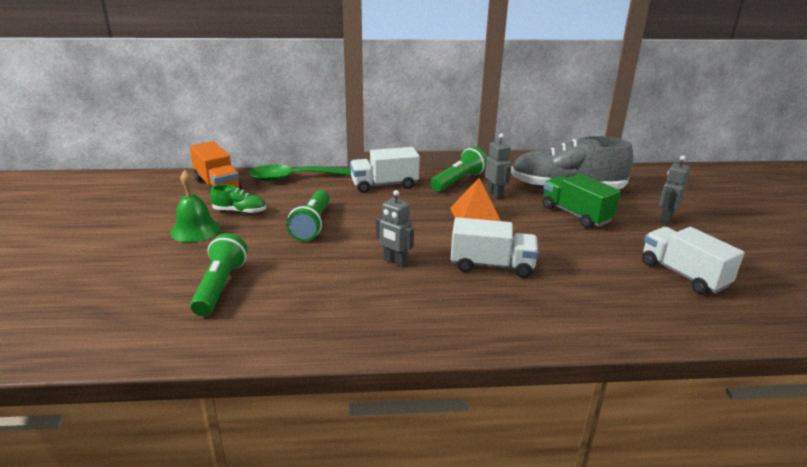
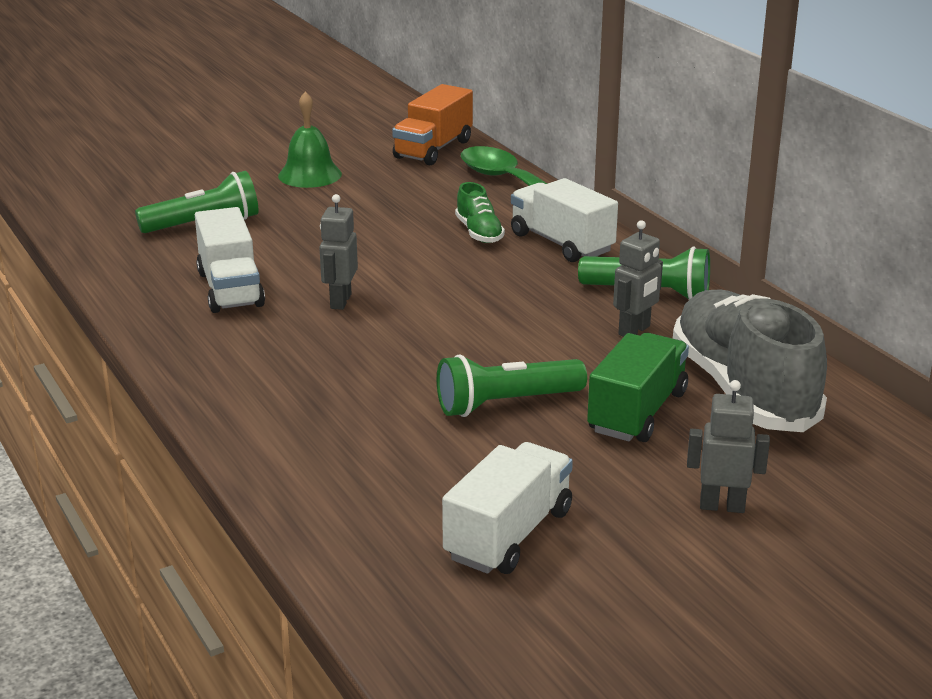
camera: 65 degrees right, 0 degrees up
(240, 211) = (378, 182): green shoe -> green shoe (479, 233)
(312, 225) = (386, 229): green flashlight -> green flashlight (506, 403)
(475, 216) = (533, 329): orange pyramid -> none
(492, 266) = (389, 367): white truck -> white truck (230, 289)

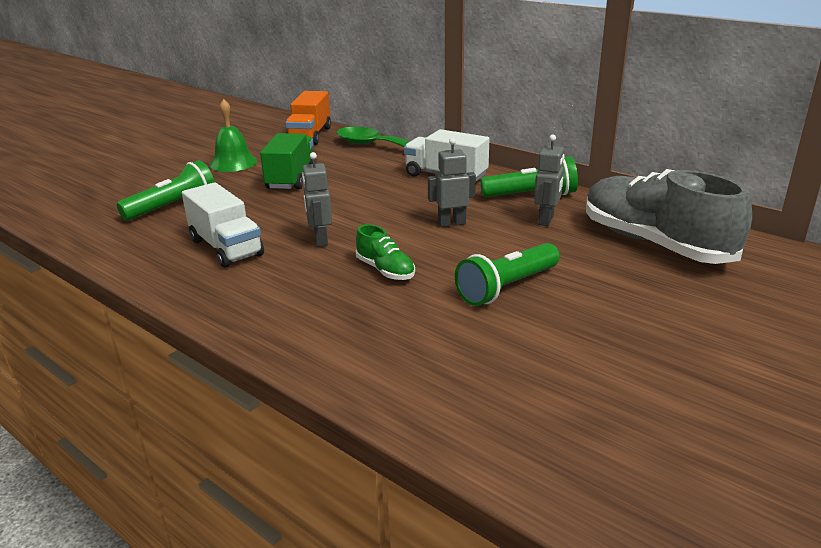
camera: 20 degrees left, 0 degrees up
(479, 233) = (384, 179): green shoe -> green shoe (385, 270)
(508, 535) = (606, 391): white truck -> none
(637, 412) = (603, 273): green truck -> green truck (291, 178)
(722, 506) = (729, 327): grey robot -> grey robot (451, 223)

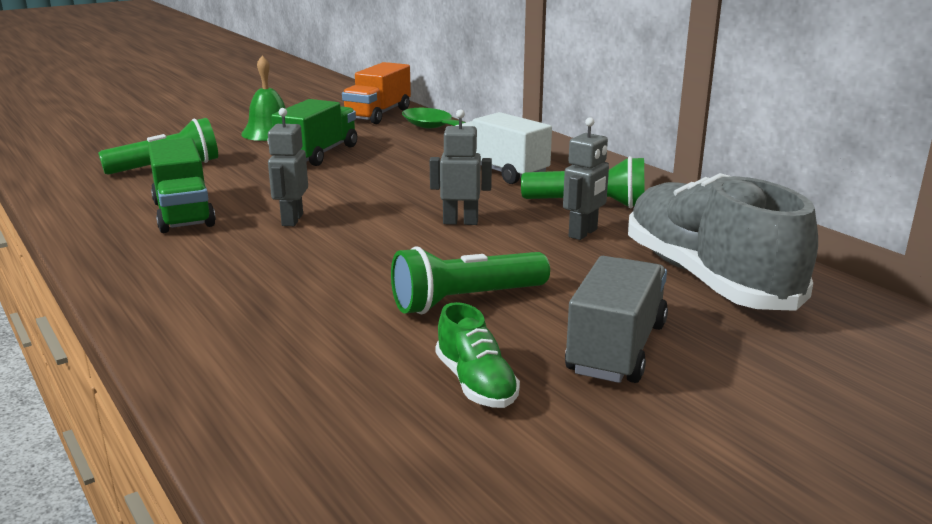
camera: 15 degrees right, 5 degrees down
(226, 247) = (183, 214): white truck -> green truck
(385, 270) = (336, 261): green shoe -> green shoe (476, 383)
(636, 307) = (616, 348): none -> grey truck

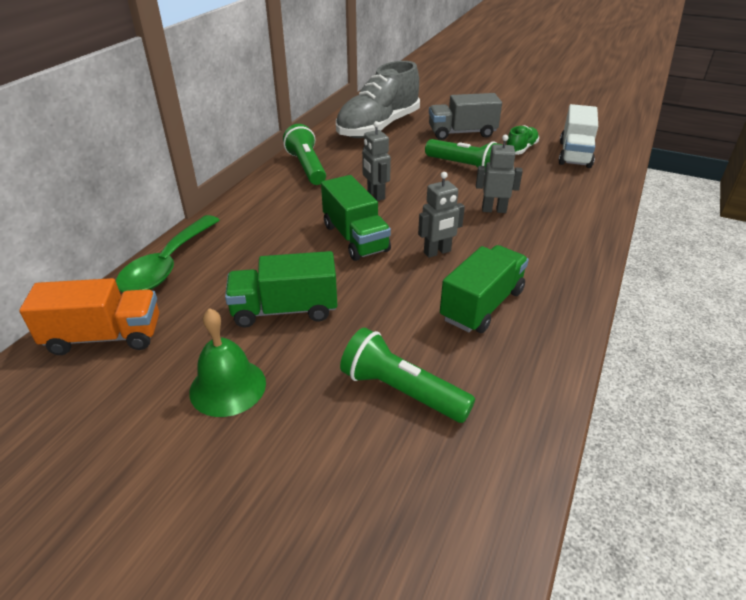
camera: 120 degrees left, 15 degrees up
(381, 193) = (355, 238): none -> green truck
(499, 171) = (266, 209): white truck -> white truck (574, 154)
(583, 233) = (354, 160): grey robot -> grey robot (494, 210)

